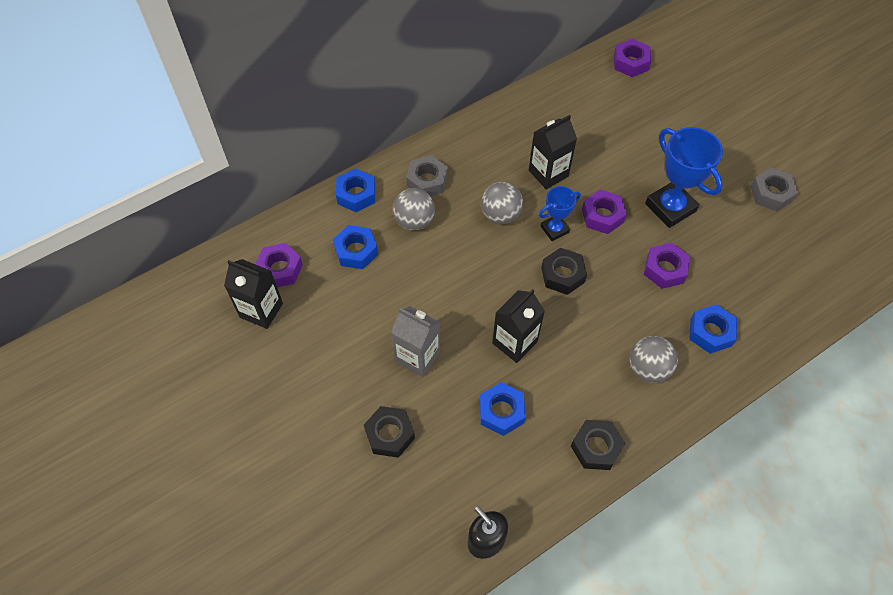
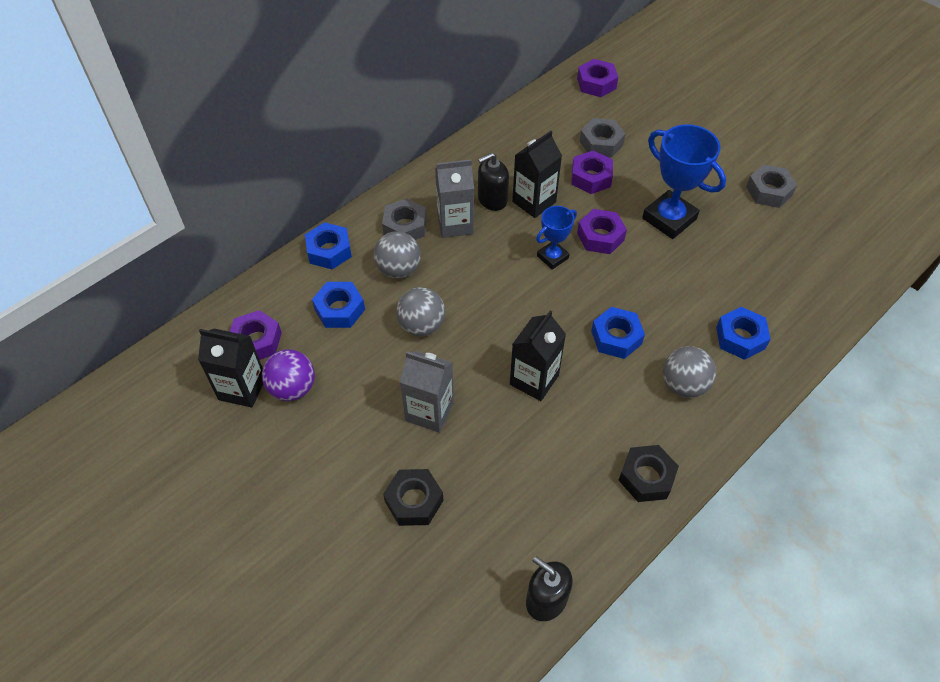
camera: 10 degrees left, 5 degrees down
(304, 317) = (292, 388): none -> purple ball
(472, 185) = (455, 224): none -> grey carton
(500, 215) = (491, 250): grey ball -> grey ball (421, 325)
(501, 412) = (534, 456): blue nut -> blue nut (616, 337)
(510, 165) = (492, 199): none -> black soap dispenser
(562, 275) = (571, 302): black nut -> none
(622, 124) = (601, 143): none -> grey nut
(665, 269) = (678, 281): purple nut -> purple nut (591, 177)

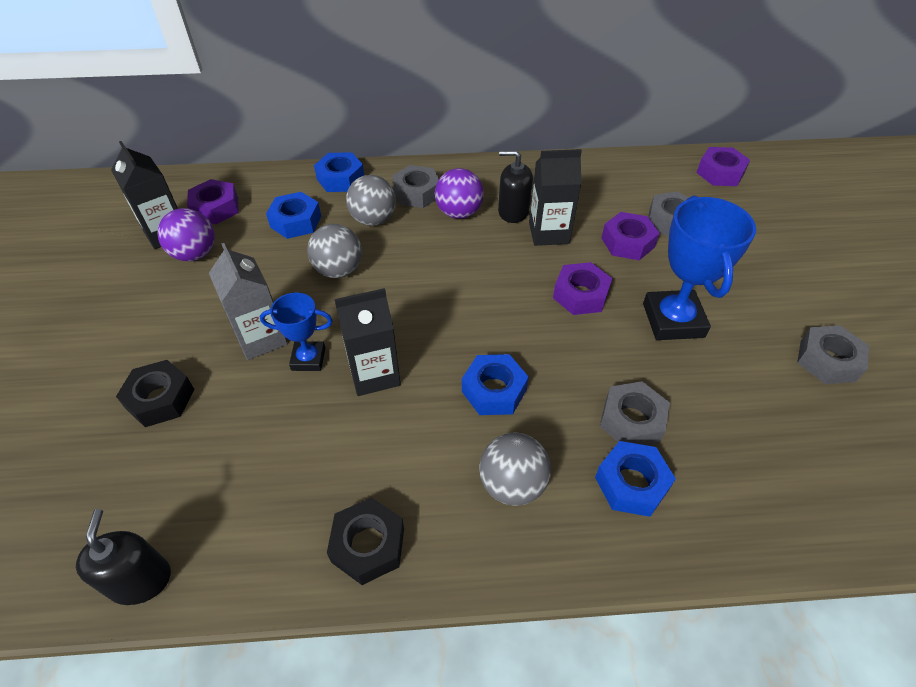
camera: 40 degrees right, 5 degrees down
(455, 224) = (459, 213): grey carton -> purple ball
(552, 257) = (513, 285): blue trophy -> blue trophy (308, 359)
(707, 301) = (631, 421): none -> grey nut

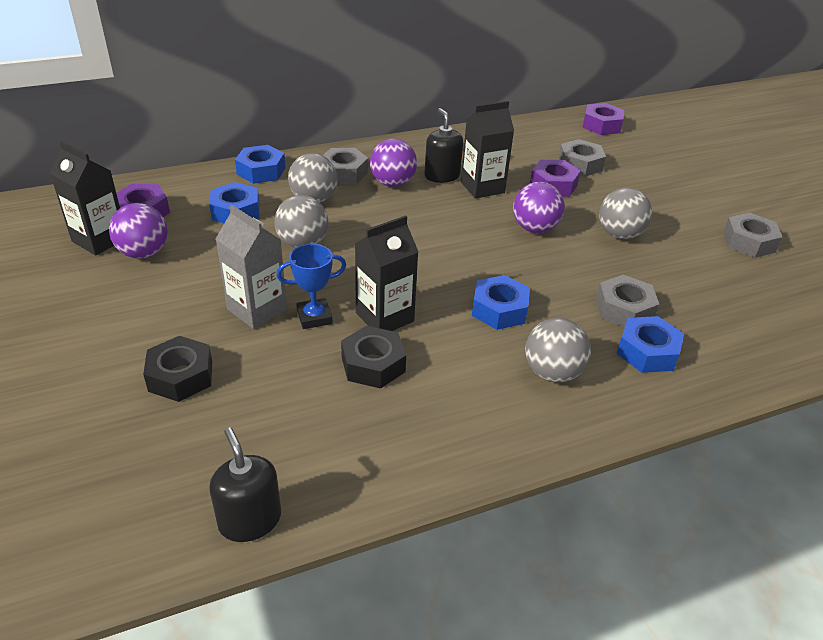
camera: 20 degrees left, 10 degrees down
(368, 545) = (453, 443): black nut -> black nut (373, 364)
(513, 211) = (442, 176): black soap dispenser -> black soap dispenser turned 75 degrees clockwise
(580, 295) = (534, 228): purple nut -> purple ball
(673, 320) = (619, 234): blue trophy -> grey ball

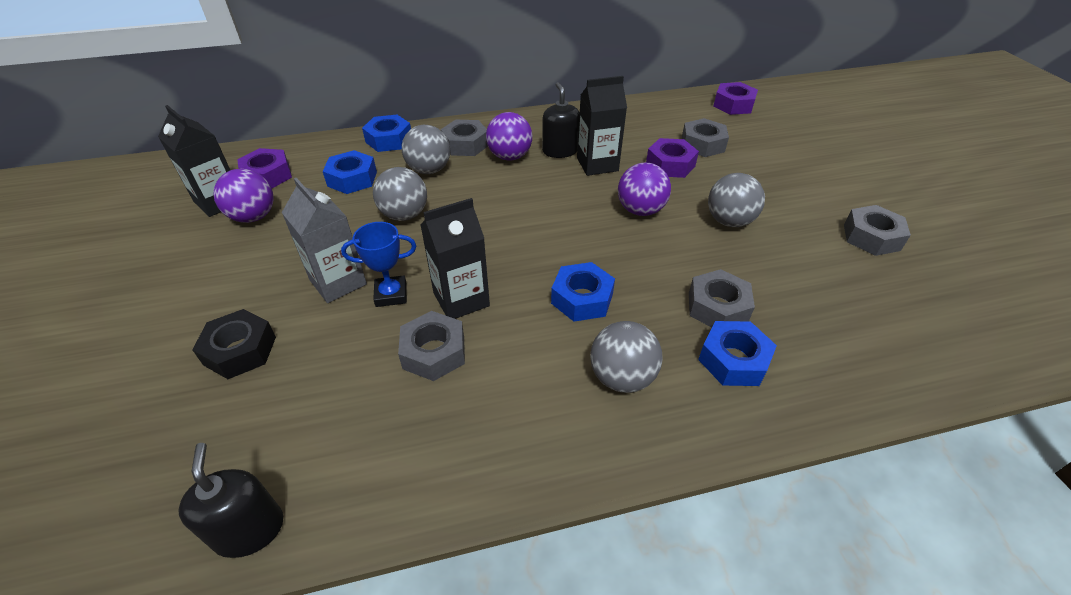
camera: 10 degrees right, 5 degrees up
(373, 364) = (434, 352): black nut -> grey nut

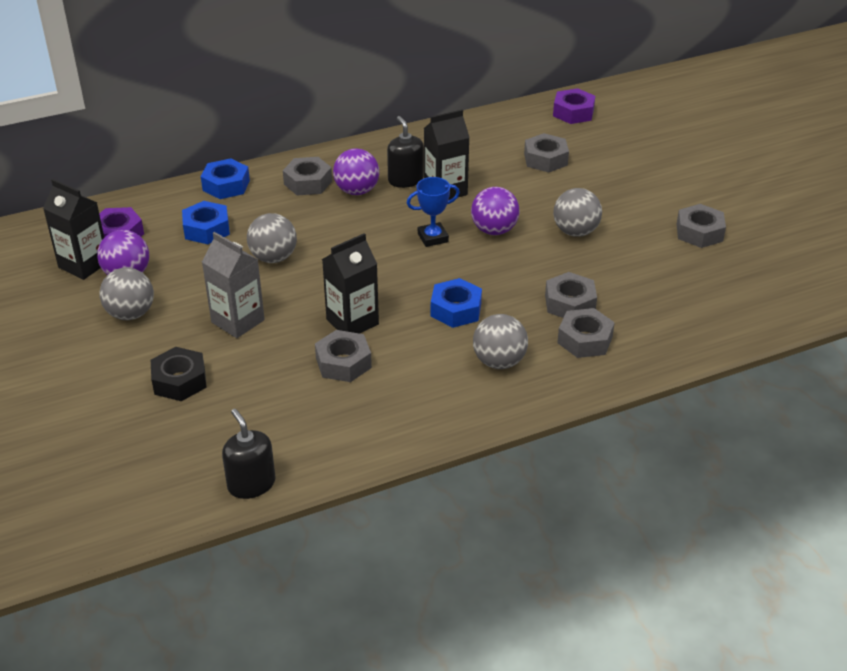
camera: 10 degrees left, 5 degrees down
(391, 294) = (289, 325): blue trophy -> blue trophy (433, 238)
(429, 170) = (280, 212): grey ball -> grey ball (131, 314)
(670, 165) = (516, 183): purple nut -> none
(733, 360) = (585, 340): blue nut -> grey nut

